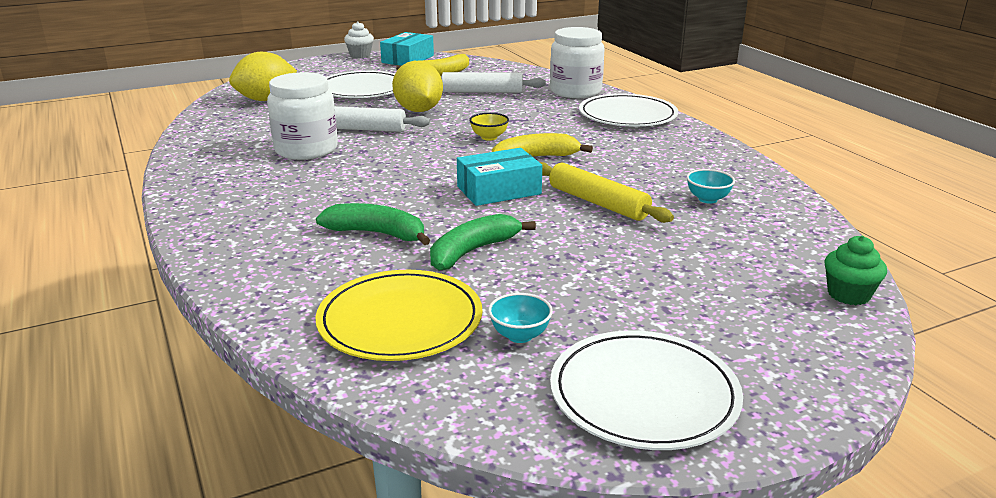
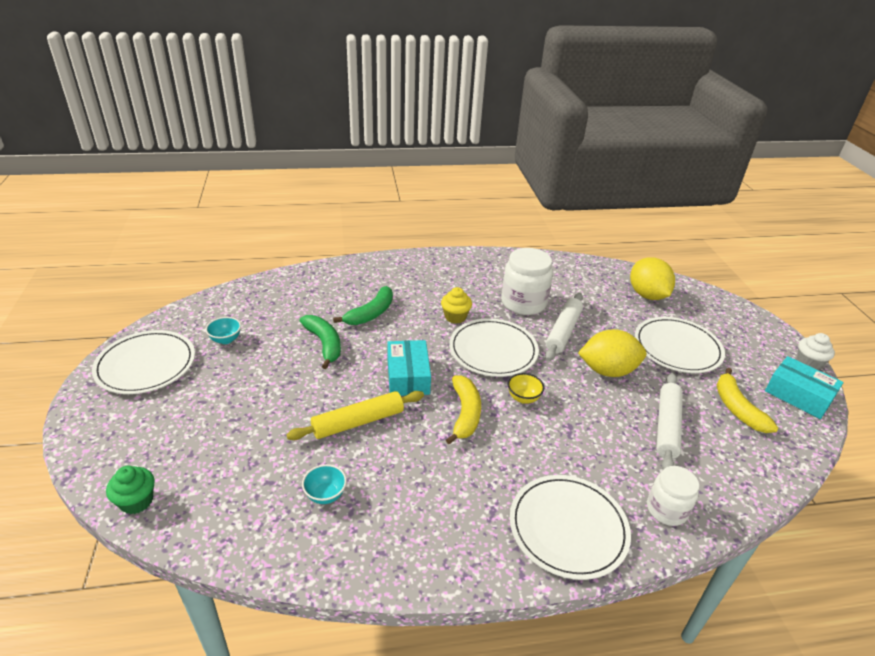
camera: 105 degrees right, 10 degrees up
(357, 181) = (455, 317): none -> yellow cupcake
(400, 320) = (271, 307): yellow plate -> none
(417, 156) = (493, 350): none -> white plate
(575, 91) = (666, 509): white jar -> white jar, size x0.62

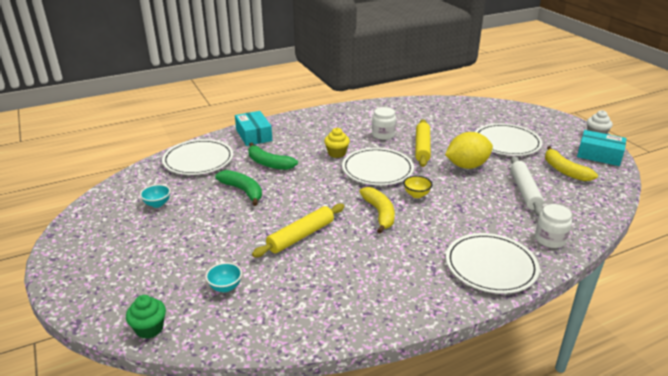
camera: 15 degrees left, 5 degrees down
(146, 365) = (97, 235): white plate -> white plate (198, 160)
(325, 495) = (303, 288): turquoise bowl -> turquoise bowl (225, 287)
(371, 313) = (269, 163): green banana -> green banana turned 105 degrees clockwise
(408, 376) = (322, 199): turquoise box -> turquoise box (254, 135)
(523, 303) = (383, 135): white jar -> white jar, size x0.62
(563, 331) = (422, 147): white rolling pin -> yellow rolling pin
(647, 295) = (469, 114): yellow lemon -> none

